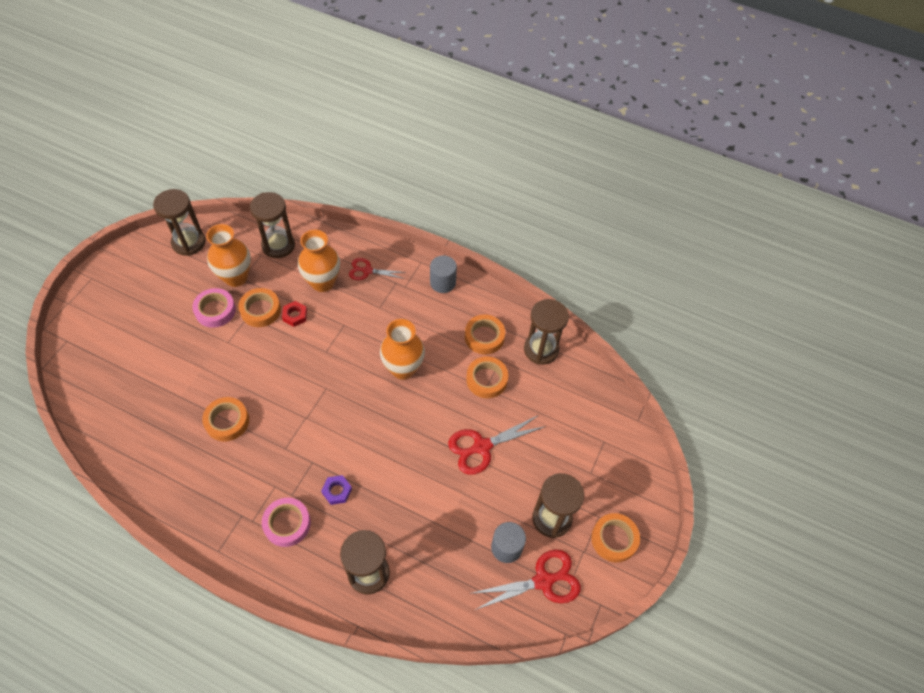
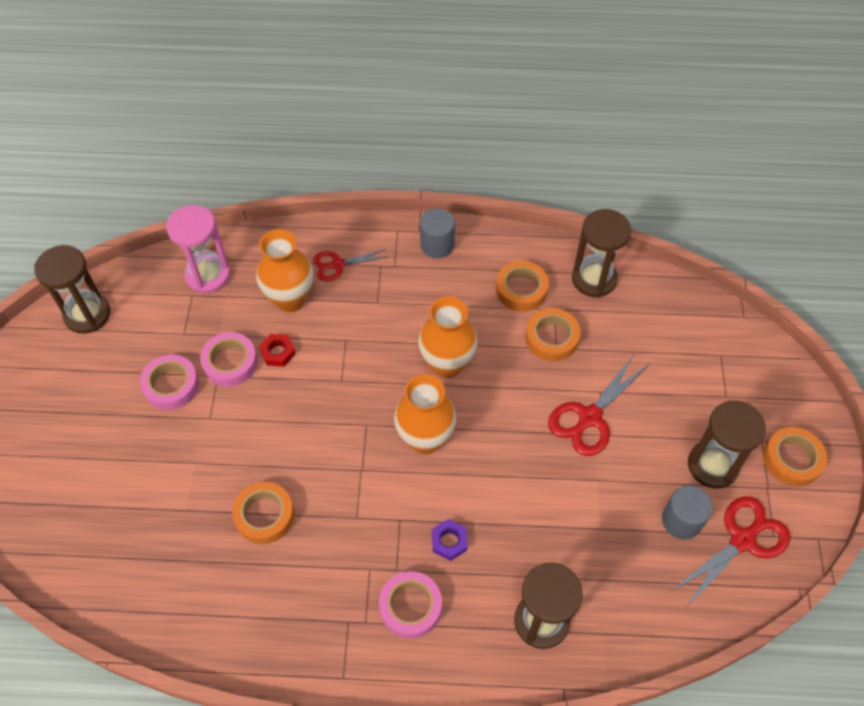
camera: 20 degrees left, 0 degrees up
(236, 277) = (175, 334): orange vase -> orange vase (425, 439)
(260, 310) = (230, 363): orange tape -> pink tape
(278, 245) = (208, 275): brown hourglass -> pink hourglass

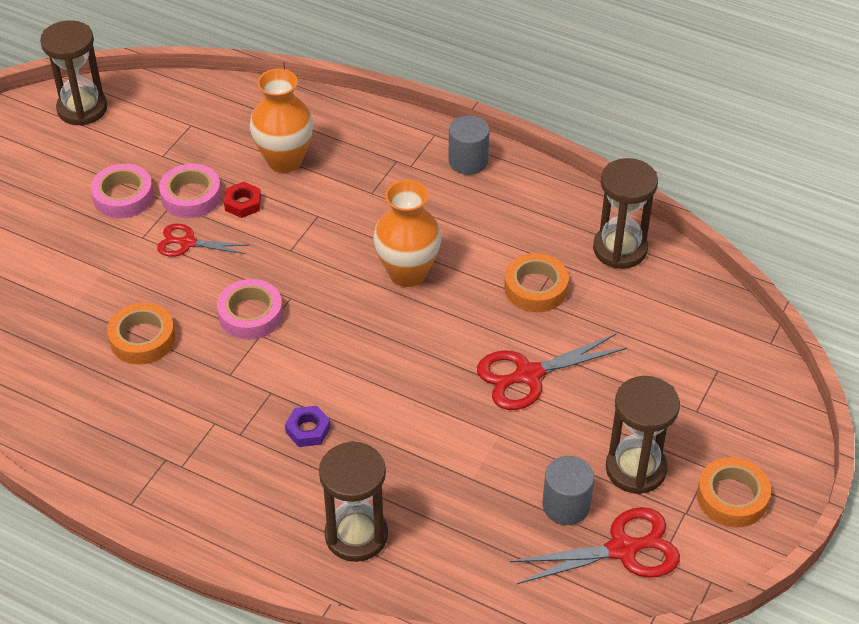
camera: 25 degrees right, 10 degrees down
(208, 275) = (217, 112): pink hourglass -> none
(338, 264) = (352, 145): red scissors -> red scissors (188, 243)
(410, 607) = (233, 470): pink tape -> pink tape (250, 314)
(425, 439) = (342, 331): orange vase -> none
(521, 290) = (532, 232): orange tape -> none

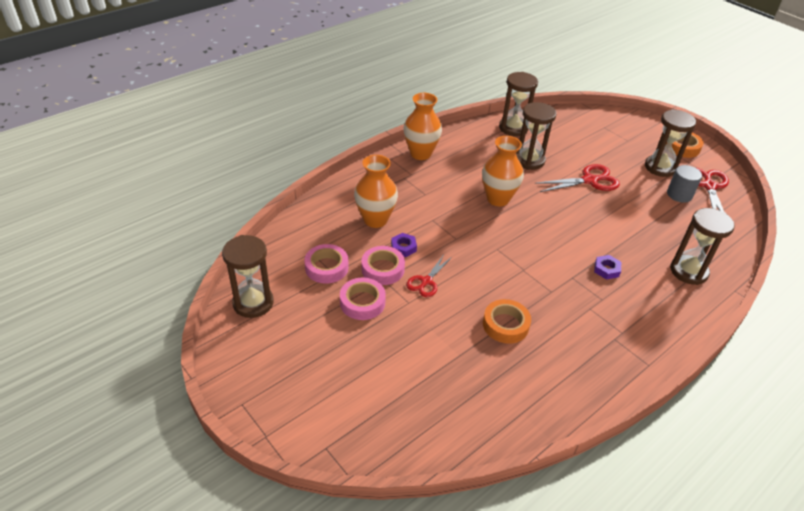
camera: 70 degrees left, 5 degrees down
(243, 203) = (403, 247): red nut -> purple nut
(250, 314) = (504, 269): pink tape -> pink tape (326, 267)
(468, 161) = (420, 154): grey cylinder -> orange vase
(528, 375) = (589, 180): red scissors -> red scissors turned 105 degrees counterclockwise
(535, 288) = (529, 160): orange tape -> brown hourglass

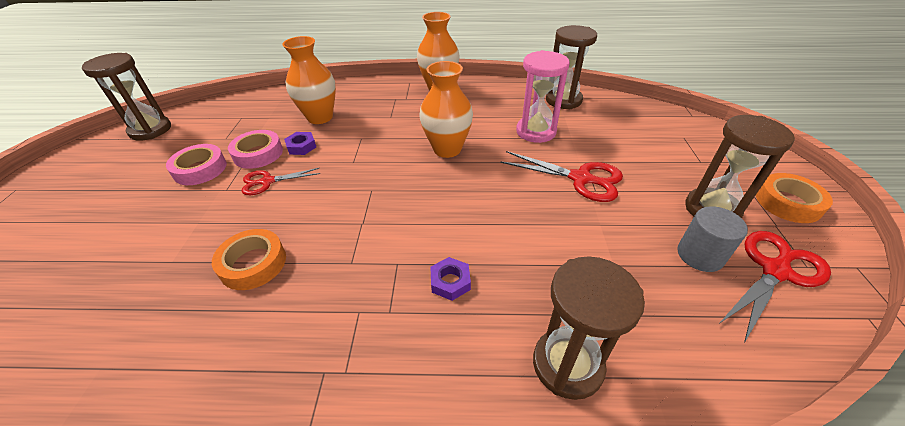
camera: 45 degrees right, 0 degrees up
(326, 267) = (229, 132): pink tape -> none
(529, 160) = (536, 131): brown hourglass -> pink hourglass

